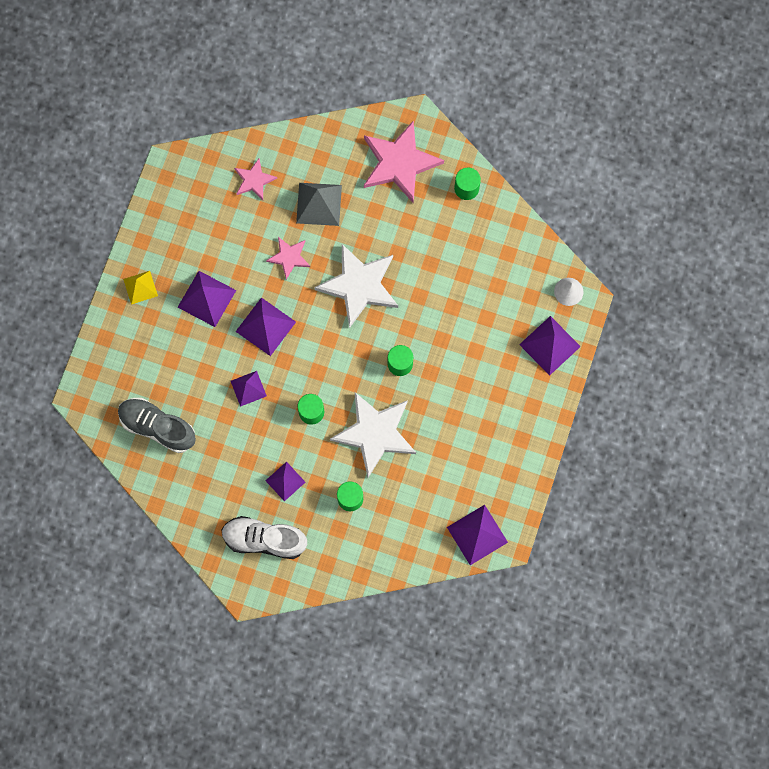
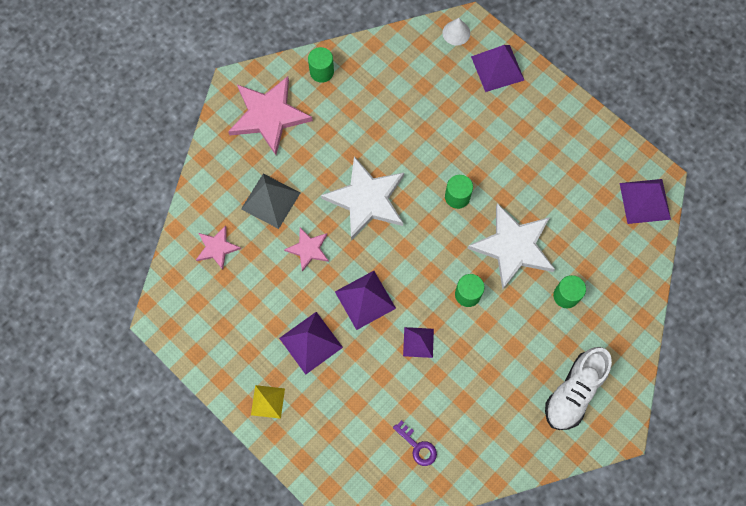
camera: 65 degrees left, 5 degrees down
(158, 427) = (417, 446): grey shoe -> purple key
(285, 481) = (524, 347): purple pyramid -> none

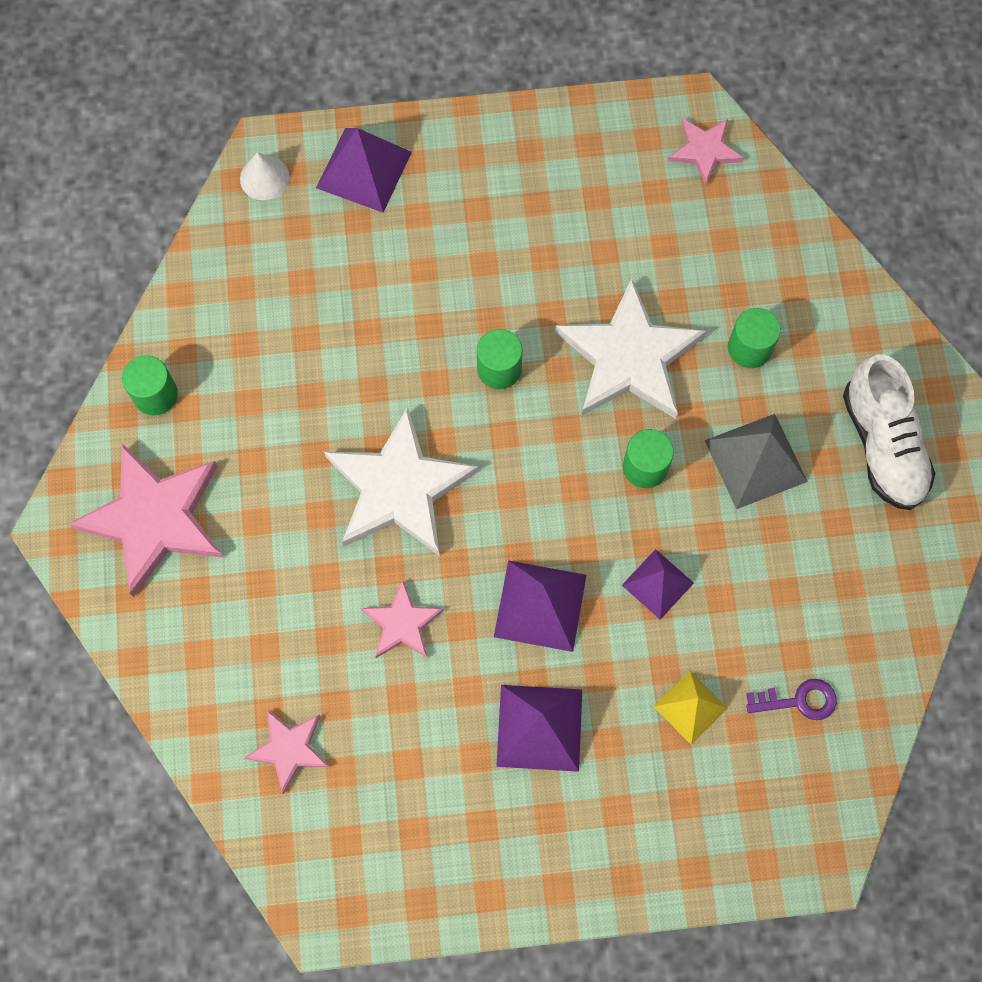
camera: 50 degrees left, 0 degrees up
(268, 401) = (575, 854): yellow pyramid -> yellow pyramid (690, 707)
(270, 200) = (285, 618): grey pyramid -> grey pyramid (755, 460)
(645, 201) = (704, 151): purple pyramid -> pink star

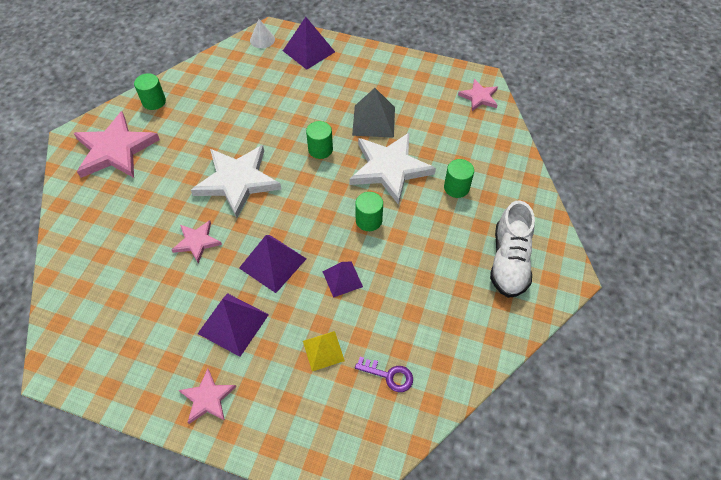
camera: 25 degrees right, 15 degrees down
(289, 749) = (99, 277): pink star -> pink star (208, 398)
(755, 460) = (431, 241): grey pyramid -> grey pyramid (374, 121)

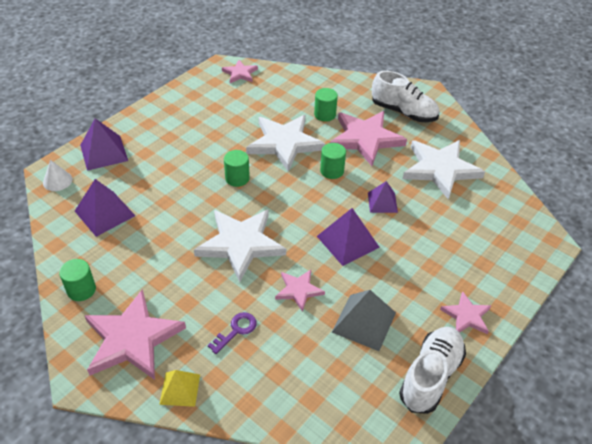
camera: 70 degrees left, 10 degrees down
(124, 379) = (430, 376): none -> white shoe
(233, 323) = (399, 282): purple pyramid -> purple pyramid (104, 213)
(323, 350) = (444, 231): yellow pyramid -> yellow pyramid (180, 389)
(374, 121) = (225, 137): grey pyramid -> grey pyramid (364, 322)
(389, 375) = (476, 201): purple key -> purple key (236, 330)
(425, 324) = (440, 169): none -> white star
(437, 236) = (365, 139): none -> pink star

